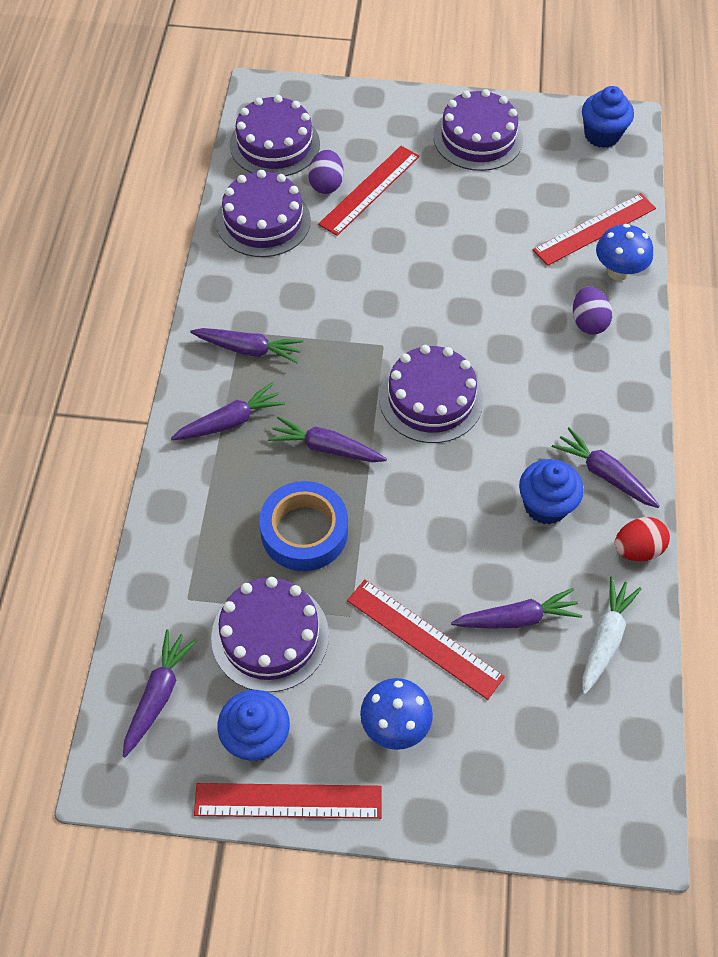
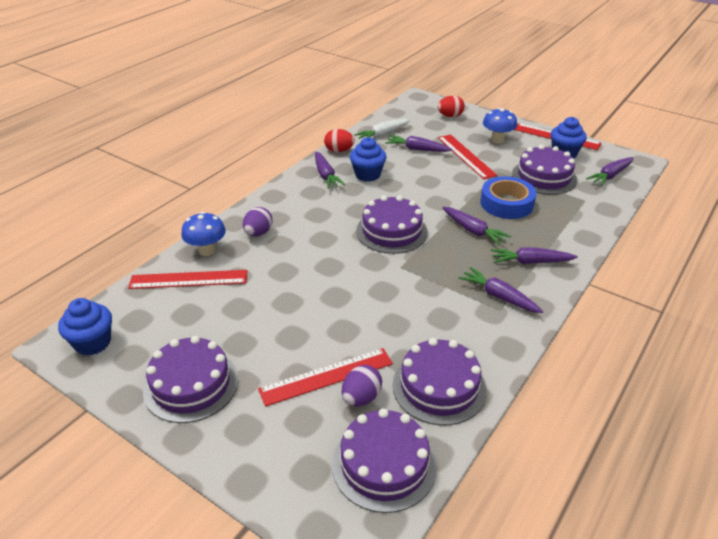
camera: 150 degrees left, 20 degrees down
(528, 780) = (450, 116): none -> red egg

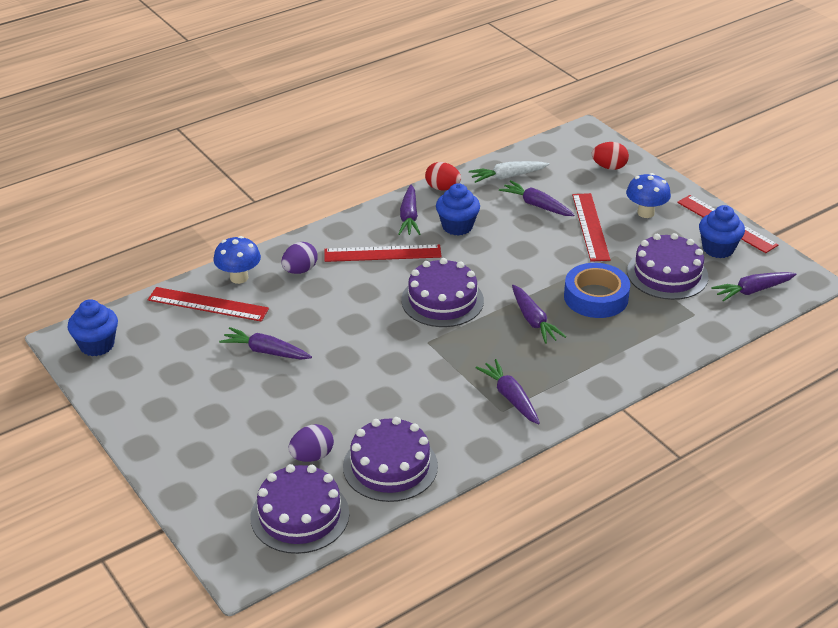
camera: 20 degrees right, 0 degrees up
(191, 385) = (167, 405): purple cake -> none
(326, 376) = (291, 429): red ruler -> red ruler (382, 253)
(530, 262) = (572, 370): purple carrot -> purple carrot (265, 351)

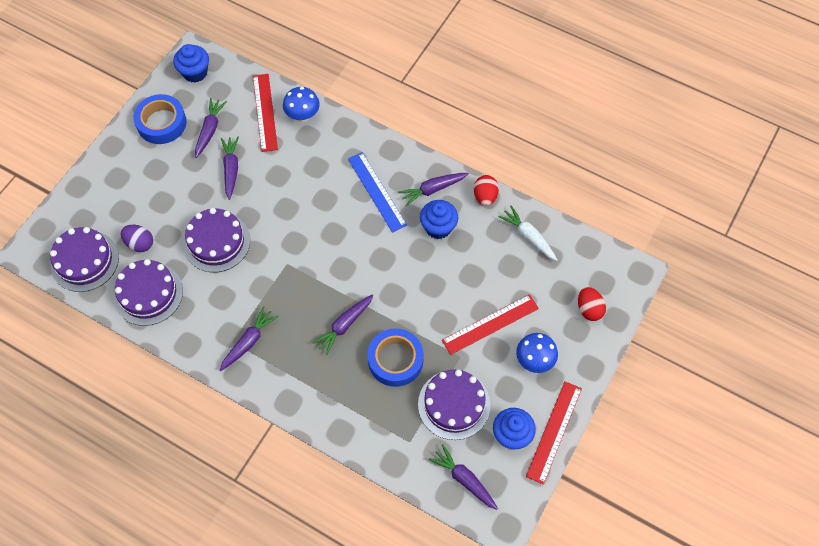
camera: 65 degrees right, 25 degrees up
(146, 392) = (161, 123): none -> blue tape
(300, 270) = (329, 148): purple egg -> none
(382, 253) = (377, 191): red ruler -> blue ruler
(442, 300) = (339, 254): purple cake -> purple cake (216, 242)
(536, 205) = (499, 273): purple carrot -> purple carrot (210, 130)

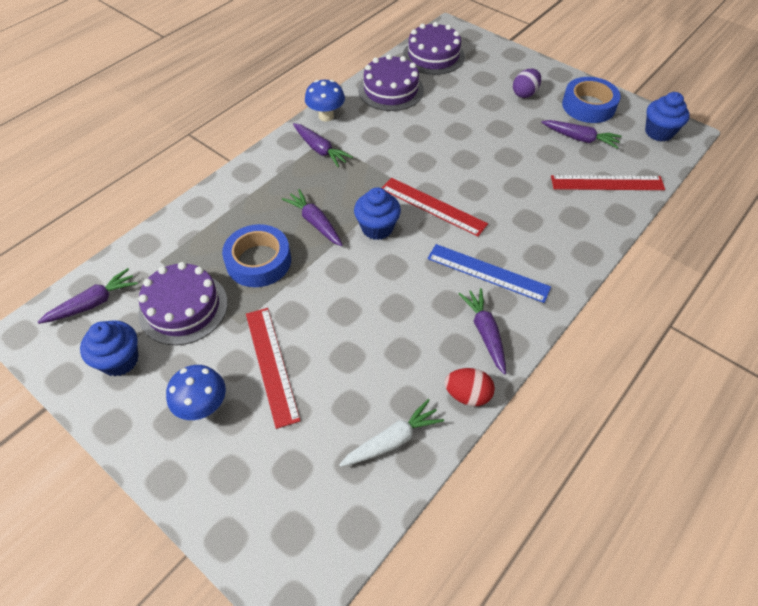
camera: 100 degrees right, 10 degrees down
(140, 244) = (445, 87): purple egg -> purple egg (524, 93)
(216, 242) = (439, 135): purple cake -> none
(231, 169) = (528, 151): purple carrot -> none
(303, 116) = (603, 215): blue mushroom -> blue mushroom (326, 116)
(377, 191) = (488, 273): blue ruler -> blue ruler turned 45 degrees clockwise
(438, 227) = (425, 330): blue cupcake -> blue cupcake (377, 228)
(554, 431) = (100, 410): red ruler -> red ruler (433, 206)
(589, 309) = (254, 500): red egg -> none

